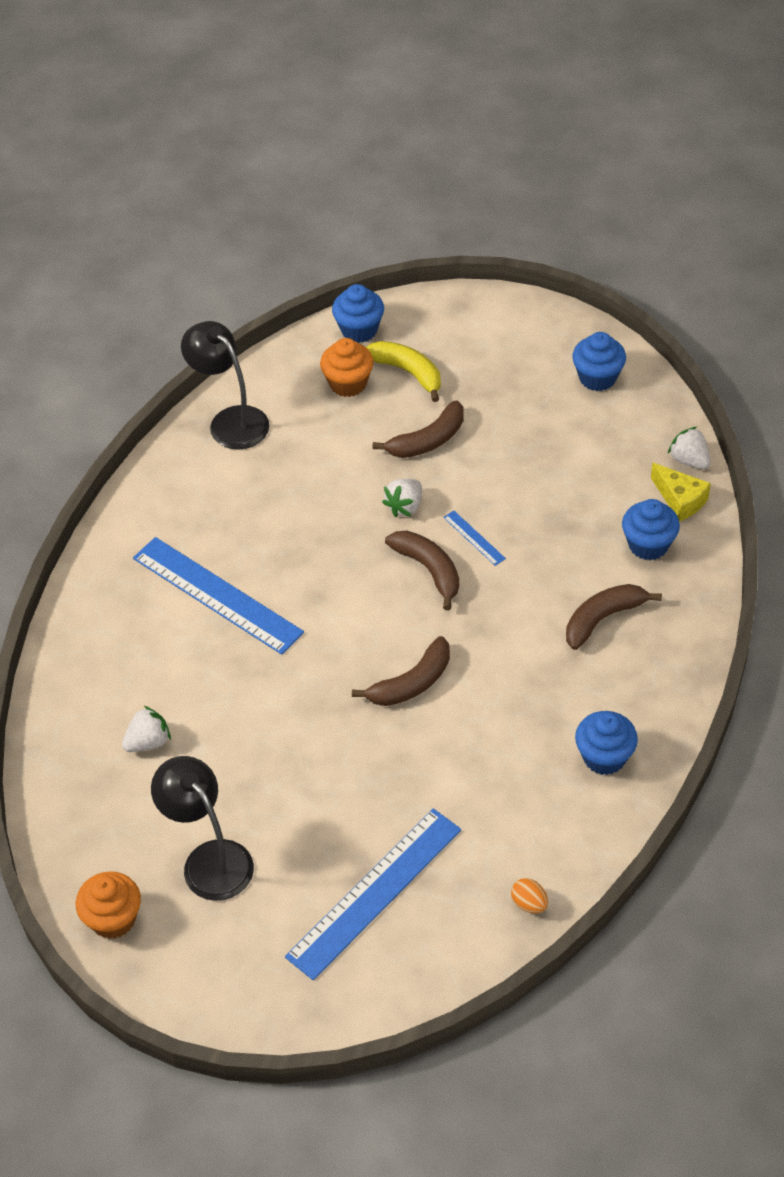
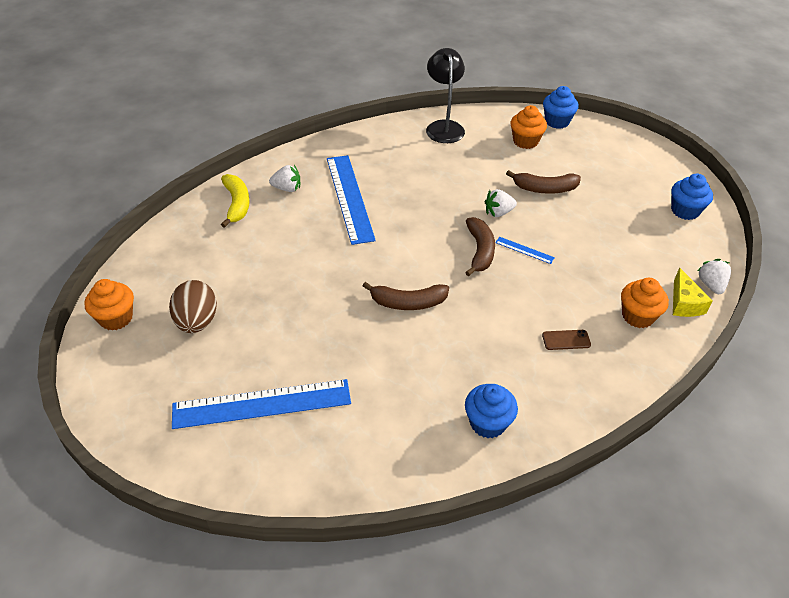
camera: 35 degrees right, 5 degrees down
(148, 742) = (236, 244): white strawberry -> white strawberry (287, 188)
(209, 859) = (197, 322): black lamp -> brown egg
(408, 372) = (565, 152): yellow banana -> yellow banana (237, 204)
(474, 538) = (524, 250): blue ruler -> blue ruler turned 60 degrees counterclockwise
(529, 903) = (346, 481): orange egg -> none
(603, 619) = (566, 340): brown banana -> brown phone
(648, 545) = (637, 316): blue cupcake -> orange cupcake

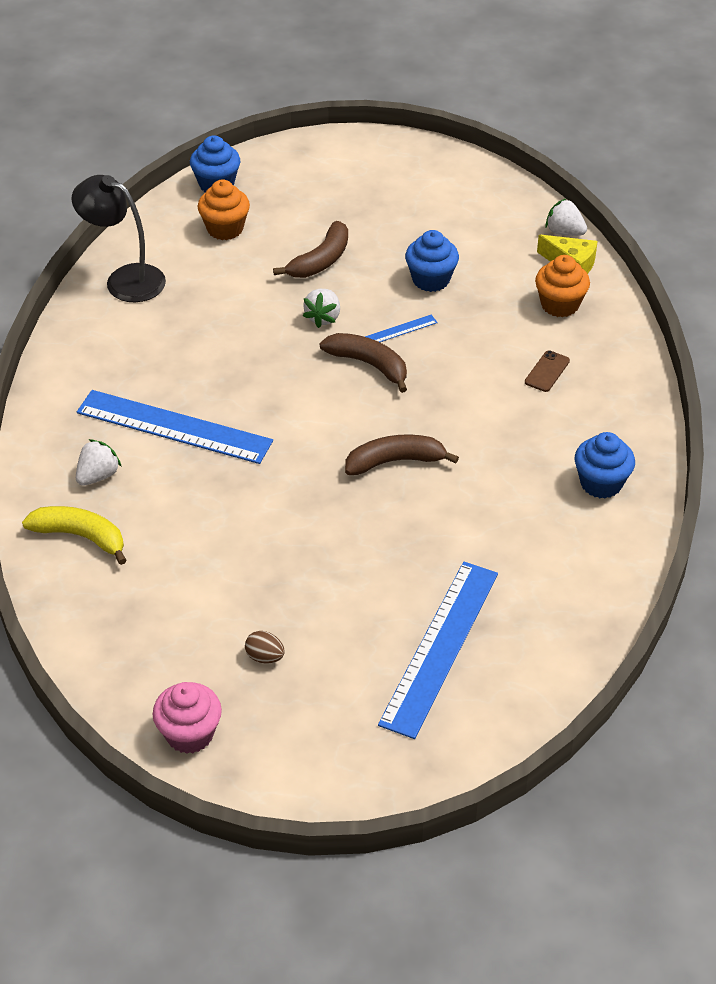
camera: 55 degrees left, 0 degrees up
(116, 318) = (189, 734): orange cupcake -> pink cupcake
(197, 322) = (265, 657): brown egg -> brown egg, size x0.50
(408, 303) = (395, 461): brown banana -> brown banana turned 135 degrees counterclockwise
(685, 211) = (453, 183): blue cupcake -> blue cupcake (431, 280)

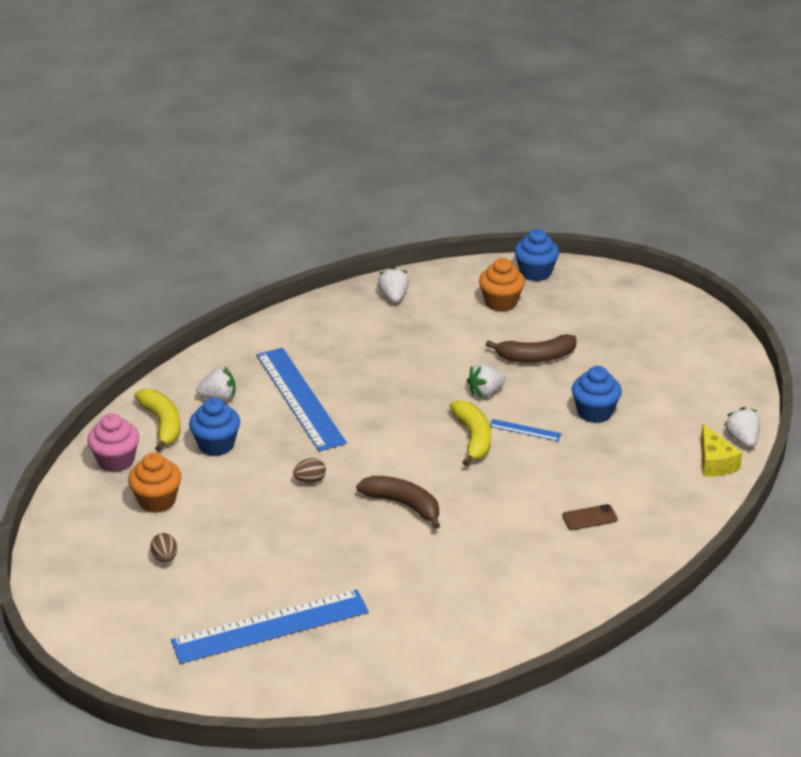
camera: 45 degrees right, 10 degrees down
(125, 279) = (394, 297): black lamp -> white strawberry
(189, 734) = (67, 567): pink cupcake -> pink cupcake (116, 461)
(289, 495) = (310, 480): none -> brown egg
(369, 365) = (473, 438): brown banana -> yellow banana
(559, 305) = (665, 483): orange cupcake -> orange cupcake (157, 501)
(601, 483) = (520, 608): blue cupcake -> blue cupcake (216, 445)

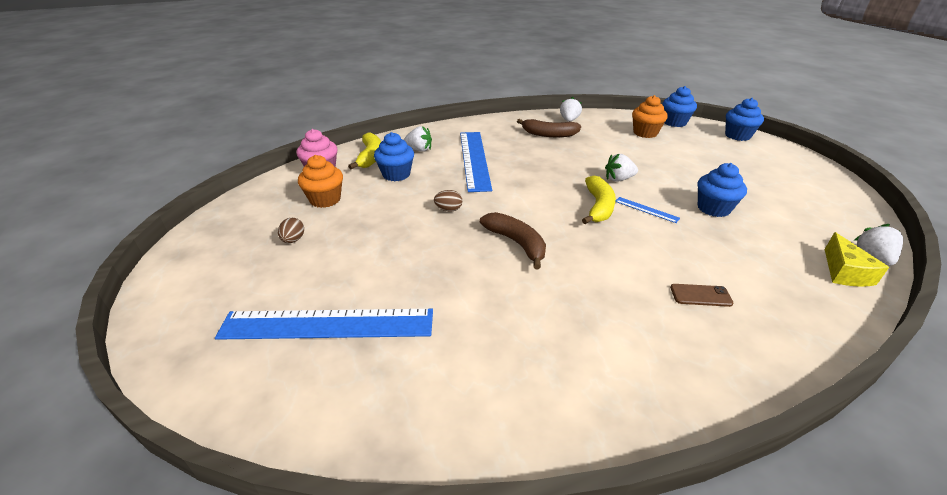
camera: 20 degrees right, 0 degrees up
(535, 357) = (665, 165): brown banana -> brown banana (549, 134)
(616, 283) = (737, 136): none -> blue cupcake

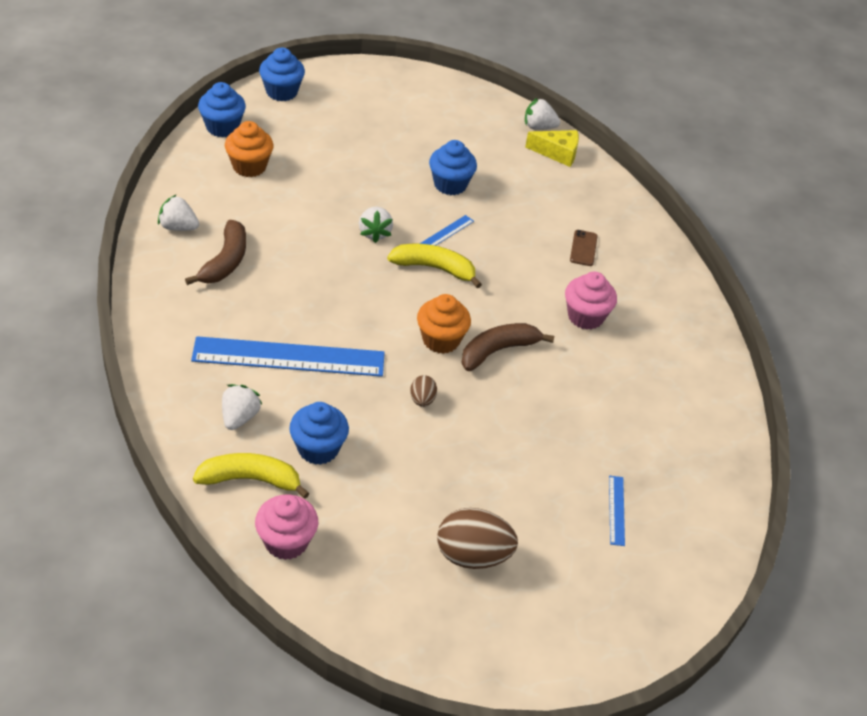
camera: 90 degrees left, 10 degrees up
(293, 240) = (472, 555): brown egg -> brown egg, size x2.01
(325, 200) = (377, 530): orange cupcake -> orange cupcake (441, 340)
(327, 324) = (616, 510): blue ruler -> blue ruler, size x0.41
(592, 298) = (585, 316): none -> pink cupcake

